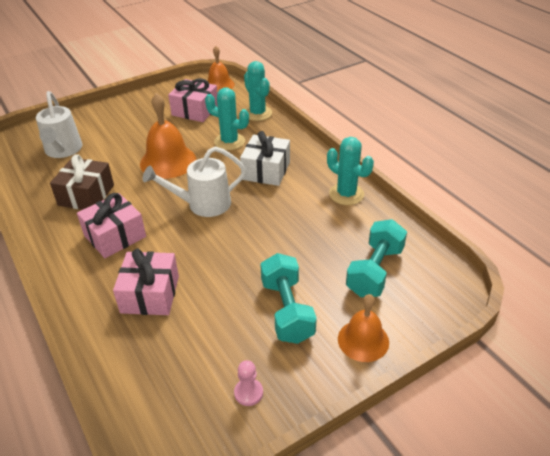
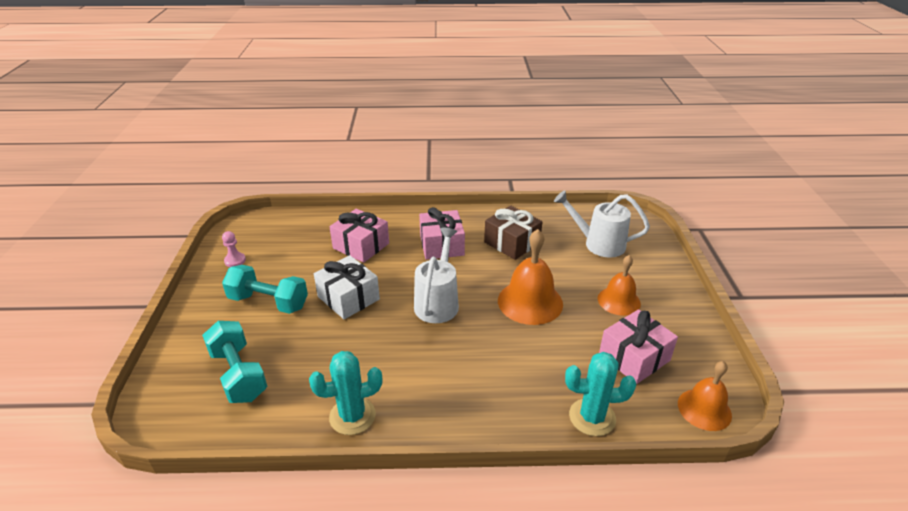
camera: 120 degrees right, 5 degrees down
(229, 141) = (537, 361): turquoise cactus -> none
(266, 170) = (454, 368): white gift -> white gift (348, 298)
(363, 340) = (196, 328): orange bell -> orange bell (619, 301)

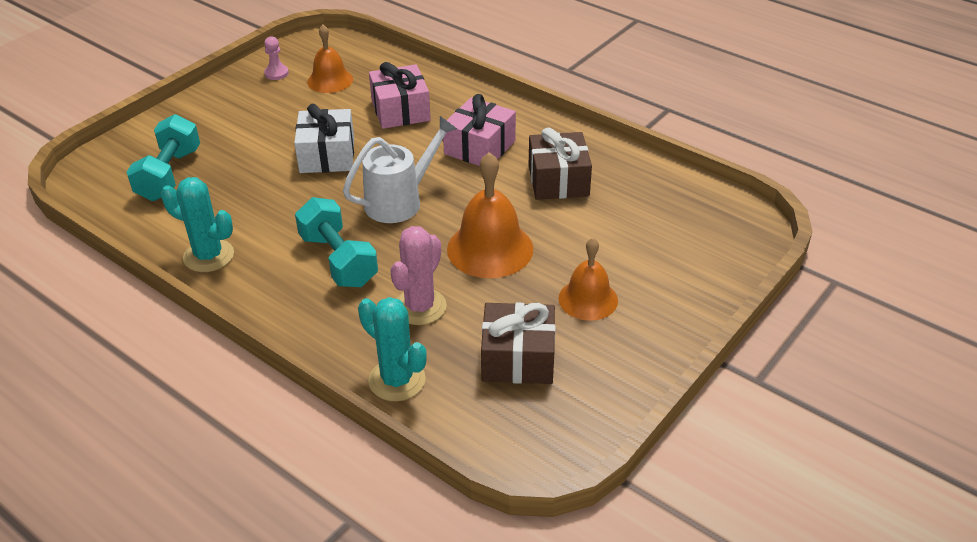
camera: 40 degrees right, 5 degrees up
(268, 302) = (259, 125): turquoise dumbbell -> turquoise dumbbell (338, 260)
(540, 361) = (420, 307): none -> pink cactus
(598, 244) = (659, 230): white watering can -> none
(634, 357) = (518, 358): pink gift -> brown gift
(704, 409) = (516, 444): orange bell -> orange bell (330, 80)

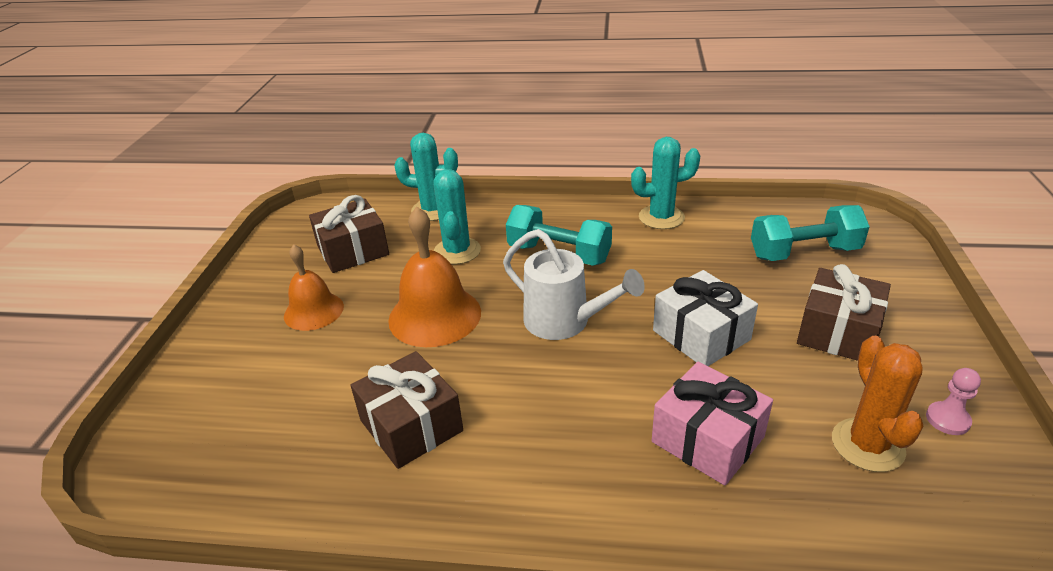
camera: 150 degrees right, 5 degrees down
(169, 175) = (804, 253): turquoise dumbbell -> turquoise dumbbell turned 75 degrees counterclockwise
(249, 124) = (838, 332): none -> brown gift
(330, 80) = (867, 445): orange bell -> orange cactus
(400, 201) = (565, 322): white watering can -> white watering can turned 75 degrees counterclockwise
(420, 307) = (457, 251): pink cactus -> turquoise cactus
(480, 147) = (546, 429): pink gift -> none

